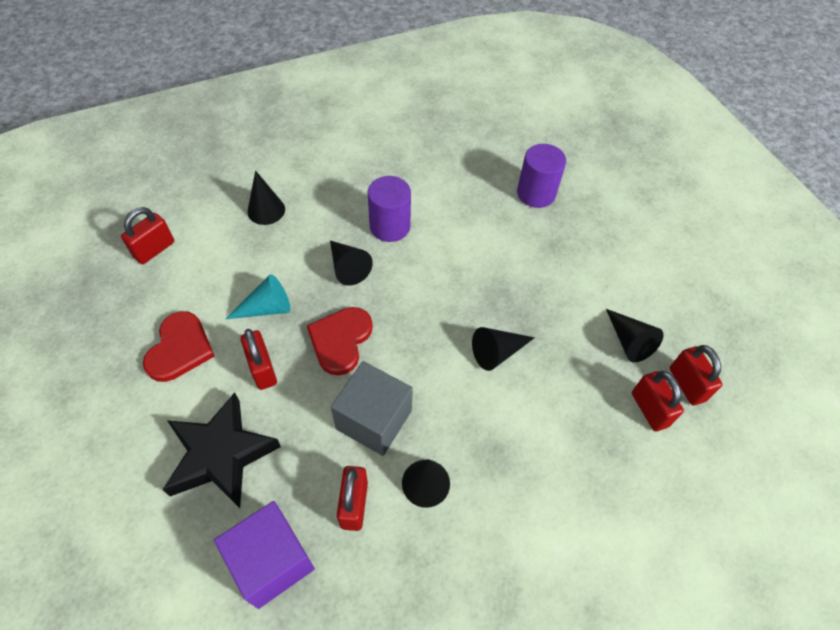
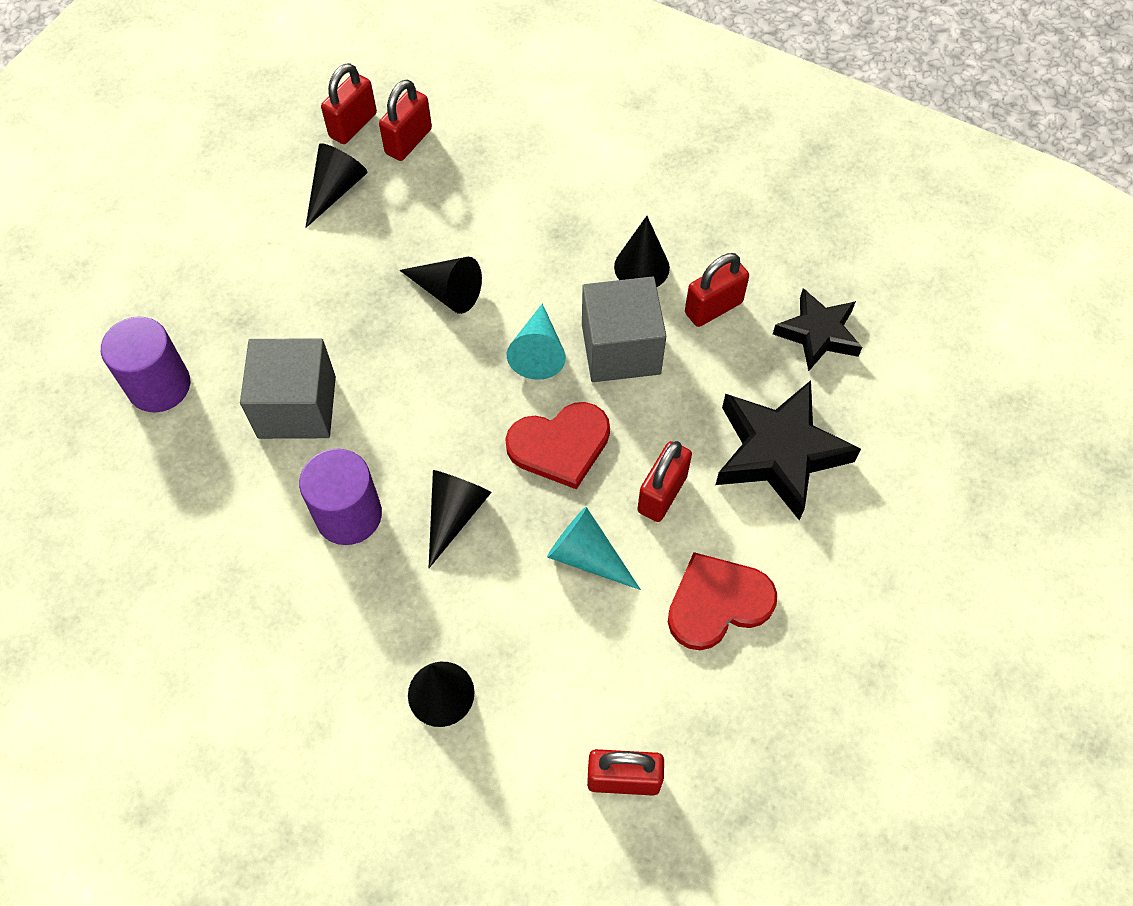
camera: 125 degrees left, 5 degrees up
(271, 561) = (818, 334): purple cube -> black star
(412, 372) = (538, 351): none -> turquoise cone
(474, 239) = (297, 407): none -> grey cube

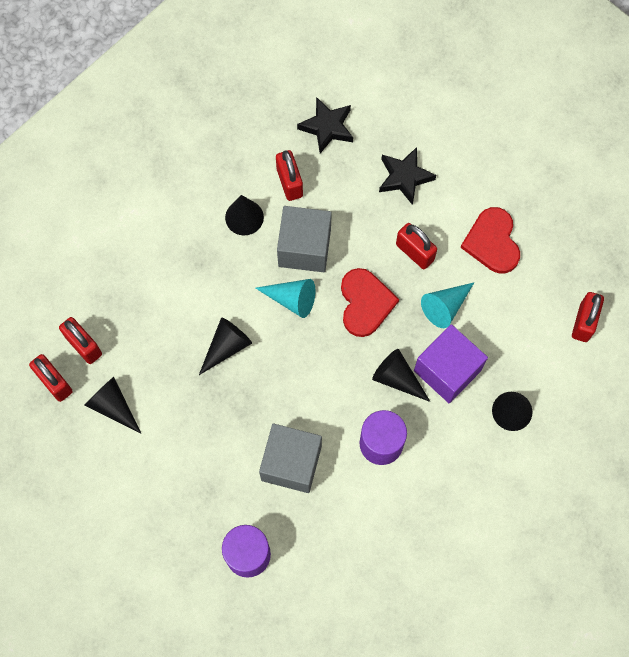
camera: 75 degrees left, 10 degrees up
(484, 582) = (447, 370): none -> purple cube
(779, 452) = (404, 177): black star -> black star, size x0.64

